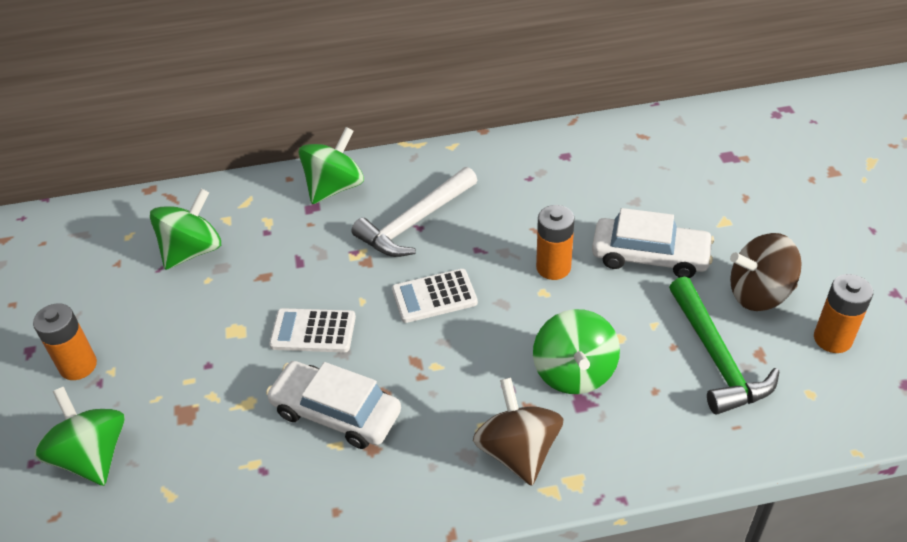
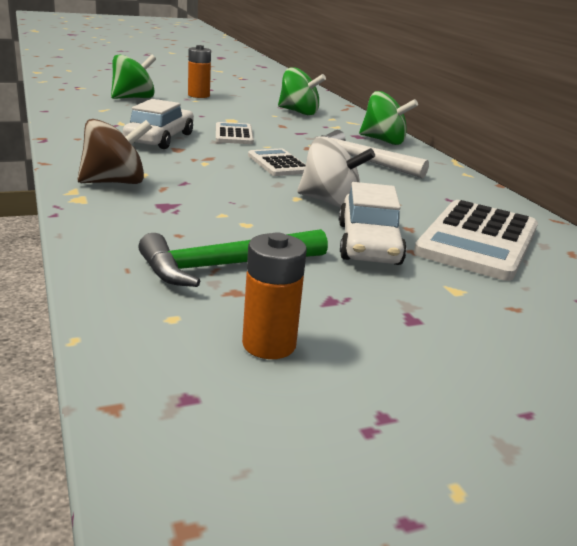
camera: 75 degrees right, 20 degrees down
(553, 267) = (330, 202): orange battery -> white spinning top
(574, 372) = (200, 204): green spinning top -> none
(629, 184) = (478, 241): none -> white calculator
(759, 294) = (335, 300): brown spinning top -> none

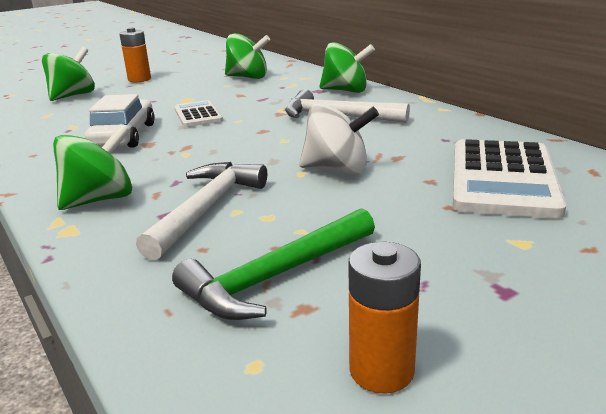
camera: 10 degrees left, 0 degrees up
(115, 182) = (100, 199): brown spinning top -> green spinning top
(198, 207) = (206, 209): none -> white hammer
(278, 164) = (260, 138): white calculator -> none
(368, 243) = (404, 209): white car -> none

